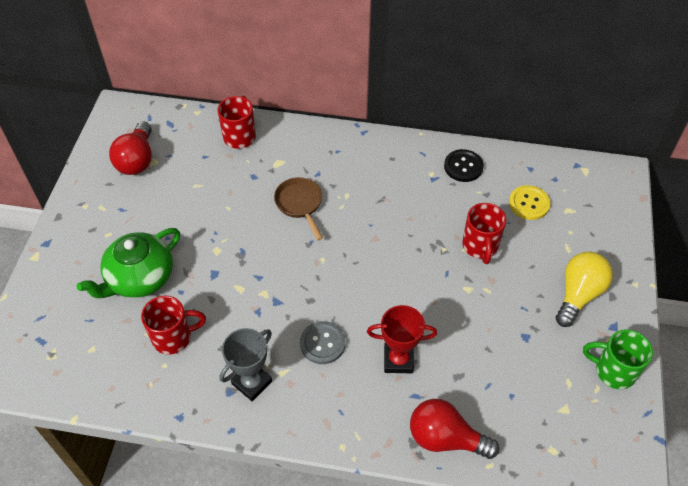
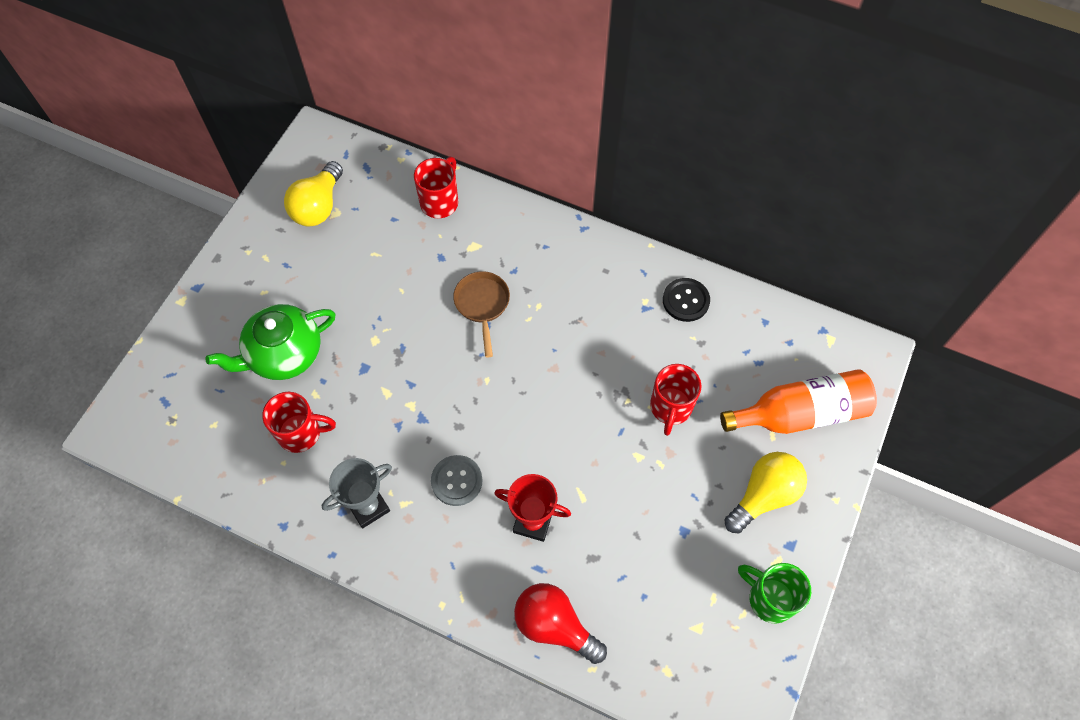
camera: 15 degrees right, 10 degrees up
(137, 160) = (318, 206): red light bulb -> yellow light bulb
(529, 203) = (747, 367): yellow button -> none
(583, 228) = (800, 413): none -> orange bottle

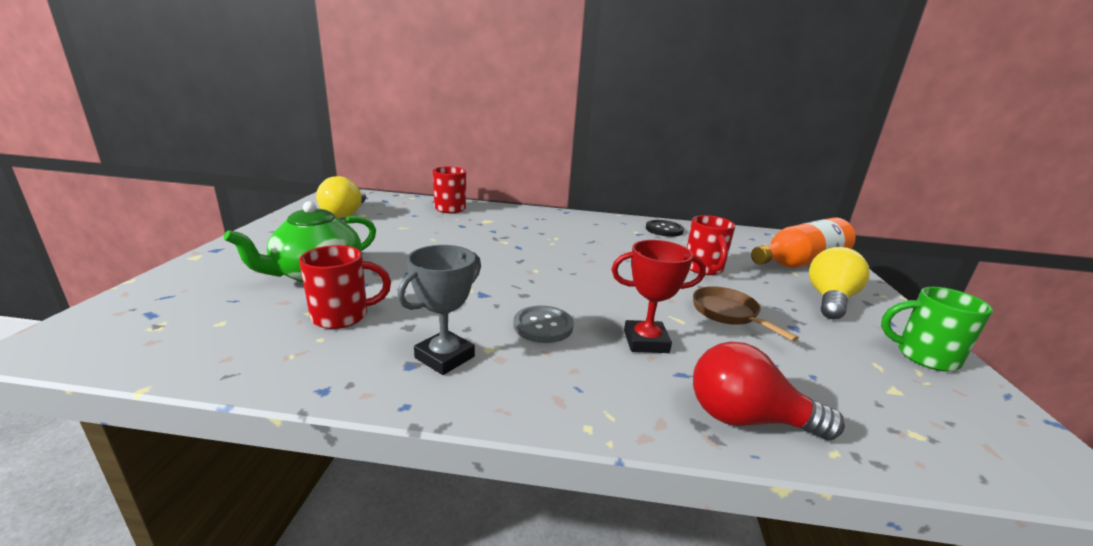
camera: 20 degrees left, 40 degrees down
(482, 305) = (509, 240): brown pan -> brown pan (728, 314)

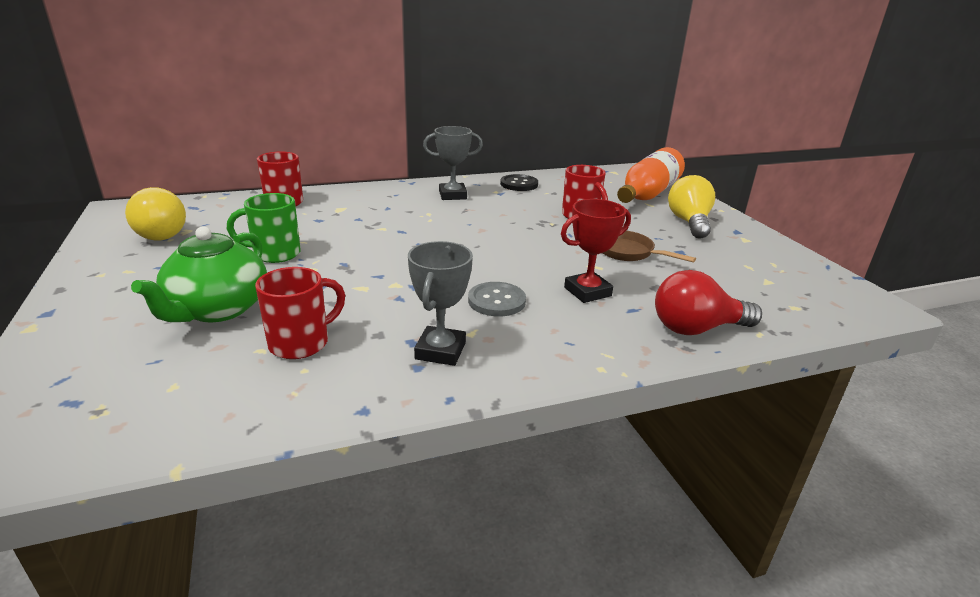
camera: 25 degrees left, 5 degrees up
(592, 227) = (452, 195): none -> grey trophy
(924, 356) = (771, 252): green mug -> green mug (275, 254)

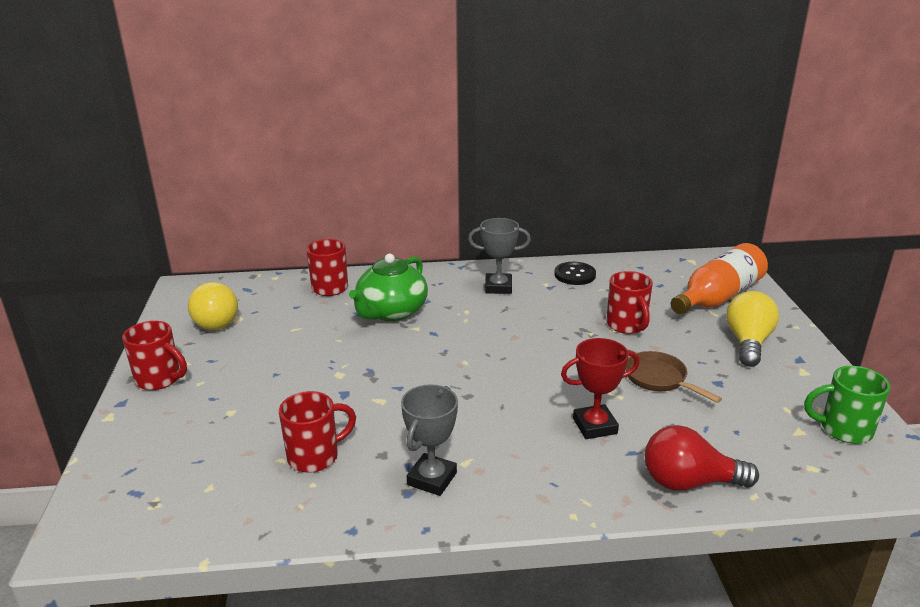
camera: 15 degrees right, 0 degrees up
(96, 288) = (160, 379): none -> red mug
(217, 309) = (253, 412): green teapot -> green teapot (391, 312)
(275, 254) = (310, 353): green mug -> green mug (843, 429)
(496, 301) = (500, 428): grey button -> none

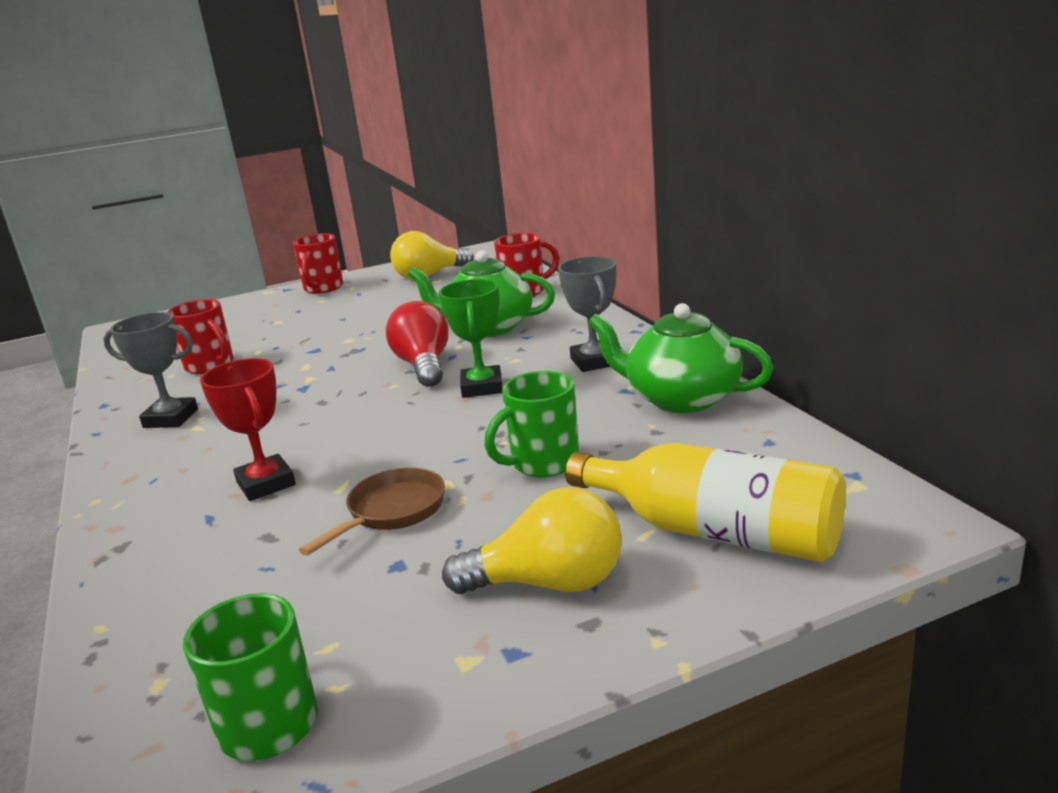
camera: 75 degrees right, 5 degrees down
(503, 329) = (482, 387): none -> green trophy
(575, 275) = (681, 398): black button -> green teapot
(627, 325) = (542, 463): red mug -> green mug
(689, 482) = (140, 568): red light bulb -> red light bulb (424, 366)
(718, 297) = (715, 532): orange bottle -> yellow bottle

